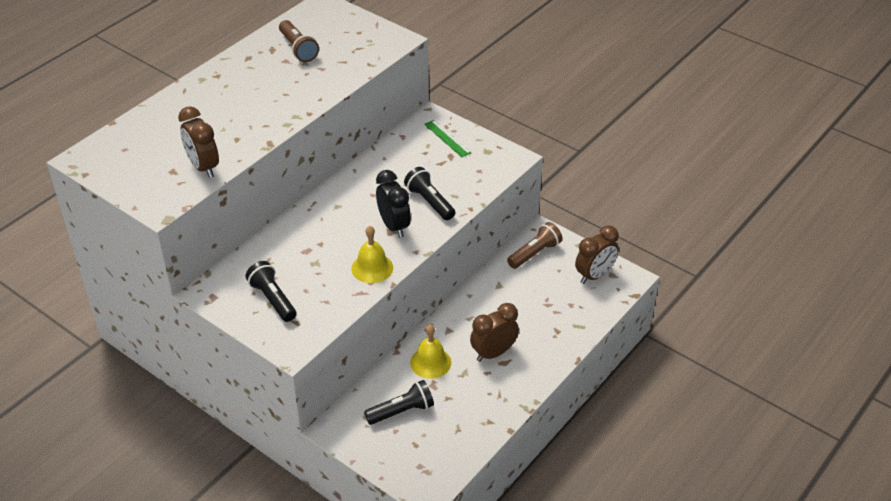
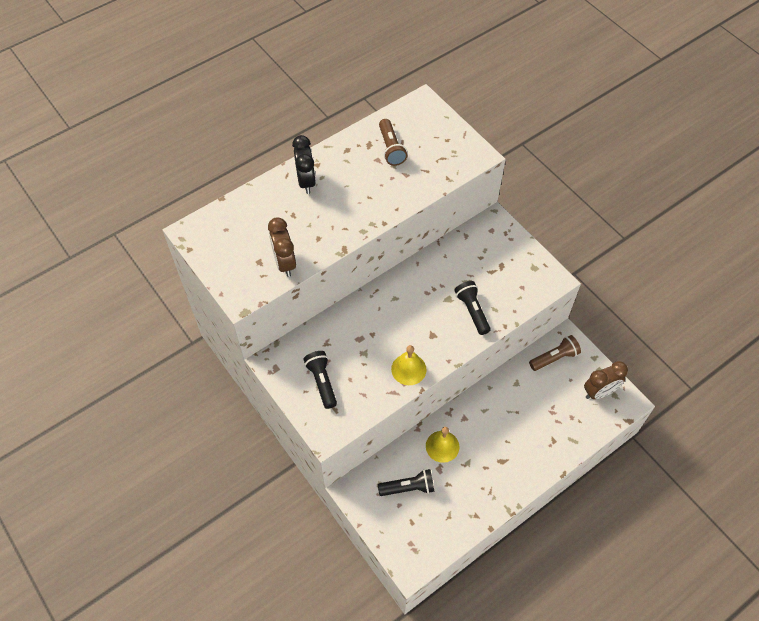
camera: 15 degrees right, 15 degrees up
(394, 226) = (436, 330): black clock -> black clock (306, 181)
(447, 138) = (503, 246): green ruler -> none
(493, 353) = (495, 450): brown clock -> none

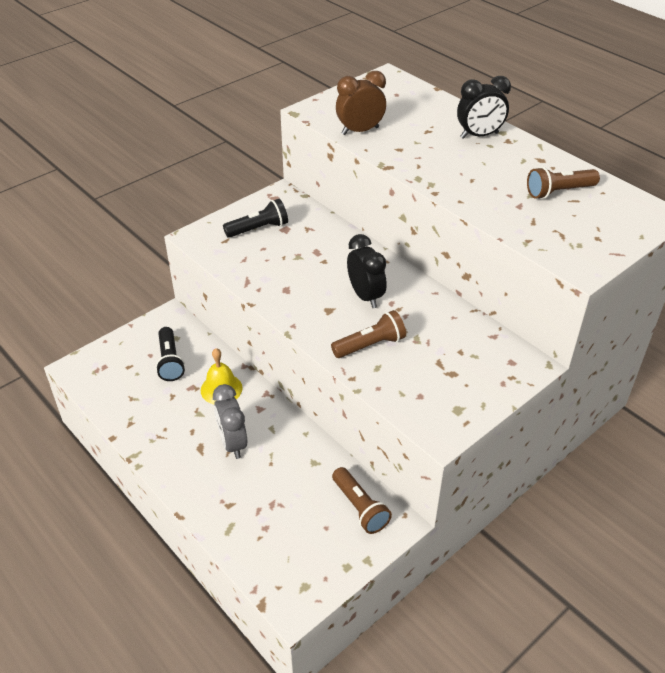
camera: 85 degrees right, 15 degrees down
(408, 369) = (278, 292): yellow bell -> none
(418, 309) = (365, 296): none -> black clock
(472, 311) = (370, 345): black flashlight -> brown flashlight
(498, 437) = (233, 443): none -> grey clock
(599, 392) = (308, 565): brown clock -> none

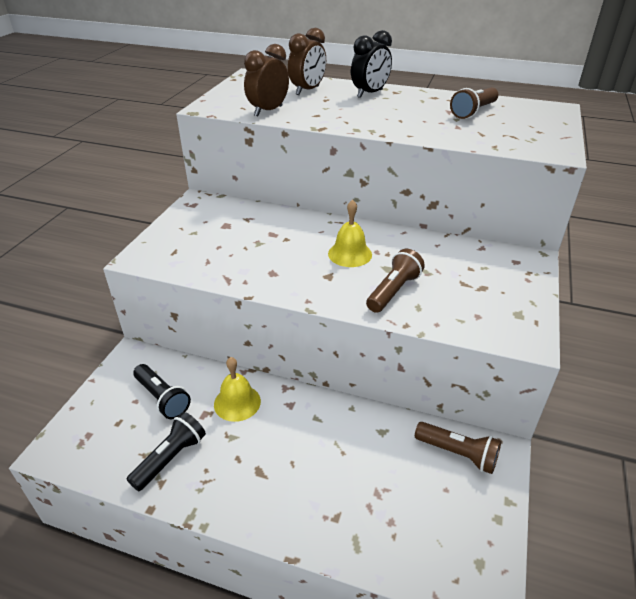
camera: 30 degrees left, 5 degrees down
(233, 443) = (290, 450): grey clock -> none
(258, 229) = (200, 232): black flashlight -> black flashlight (170, 458)
(365, 296) = (350, 254): black clock -> yellow bell
(422, 114) = (307, 90): none -> brown clock

